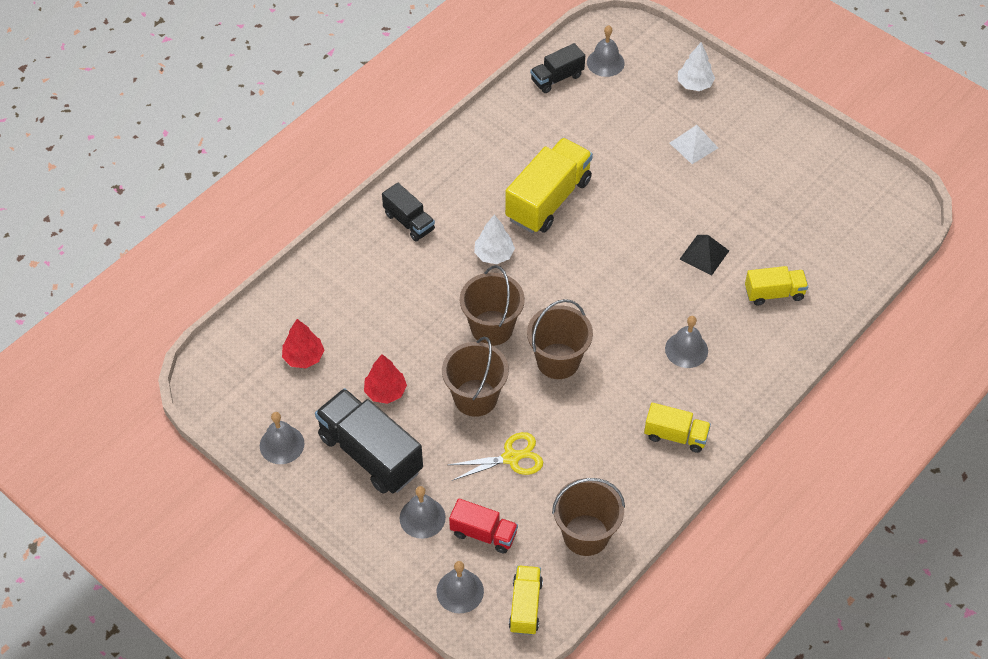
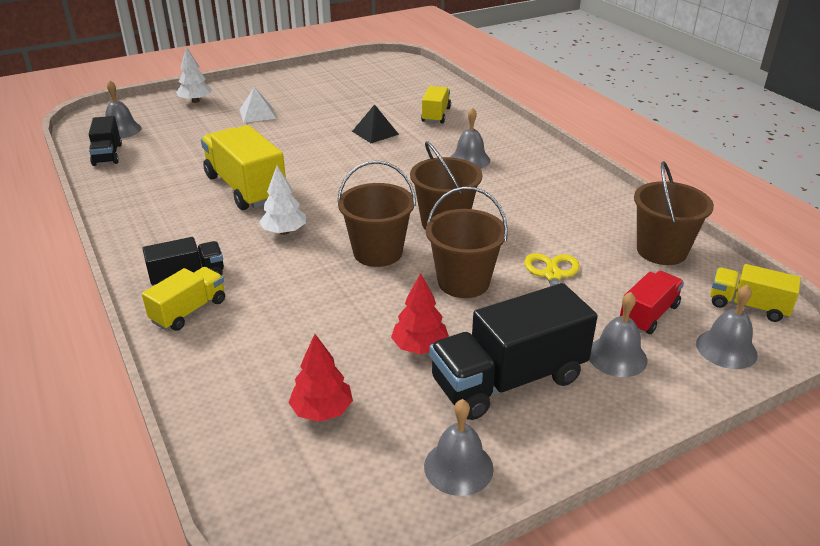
camera: 70 degrees left, 20 degrees down
(675, 436) = (560, 183): yellow truck -> yellow truck (189, 311)

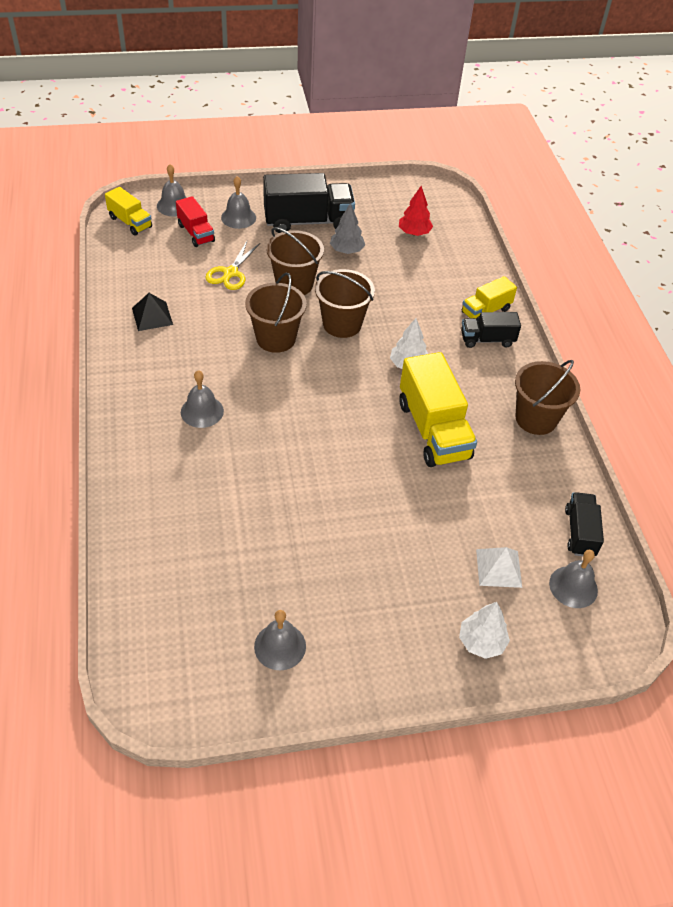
camera: 165 degrees left, 15 degrees up
(257, 114) = (401, 577): white pyramid -> white pyramid (498, 568)
(375, 132) = (273, 489): black pyramid -> black pyramid (152, 316)
(420, 347) = (346, 250): red tree -> grey tree
(436, 115) = (185, 505): yellow truck -> none
(458, 467) = (357, 194): grey bell -> grey bell (280, 646)
(648, 315) = (196, 233): red truck -> red truck turned 90 degrees counterclockwise
(661, 251) = (137, 271): brown bucket -> brown bucket (536, 419)

